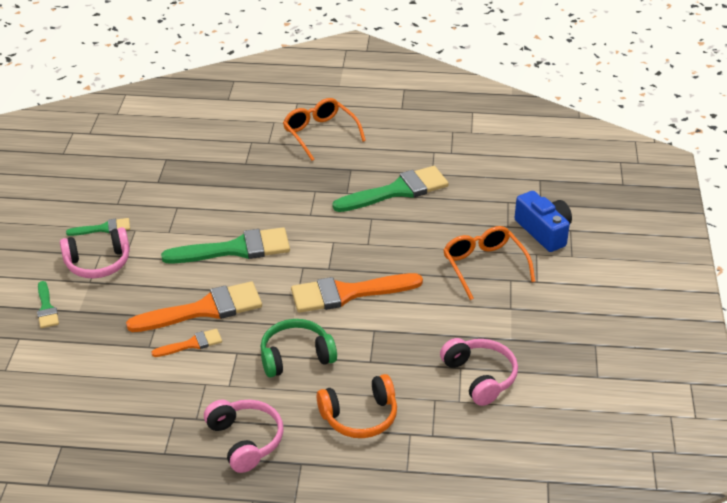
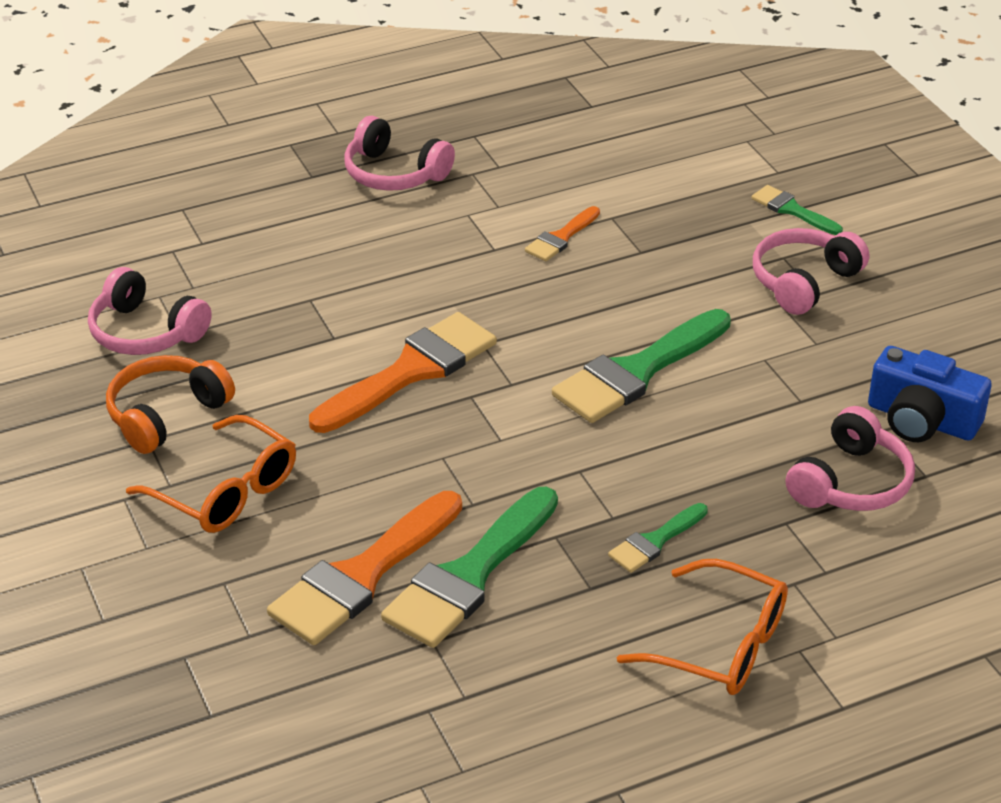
camera: 150 degrees right, 0 degrees up
(103, 228) = (863, 327): green brush -> green brush (655, 541)
(200, 167) = (851, 482): none -> pink headphones
(204, 309) = (591, 279): orange brush -> orange brush (362, 575)
(296, 356) = (413, 270): green headphones -> none
(360, 417) = (276, 238): orange headphones -> orange headphones (166, 414)
(544, 231) = (151, 597): blue camera -> blue camera (921, 420)

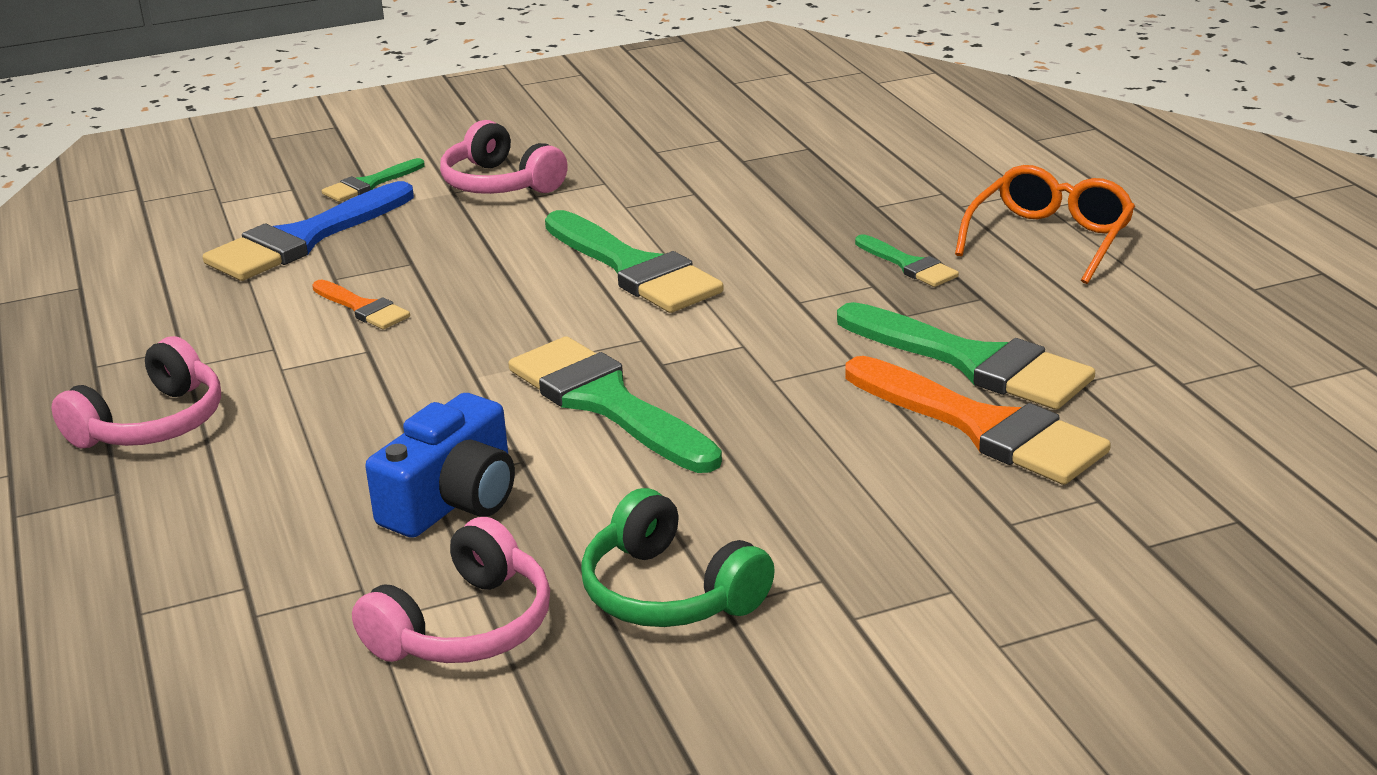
camera: 85 degrees left, 10 degrees down
(166, 414) = (669, 592): orange headphones -> green headphones
(226, 491) = (837, 530): orange glasses -> none
(411, 371) = (607, 403): orange brush -> green brush
(680, 192) = (304, 239): none -> blue brush
(851, 482) = (819, 177): pink headphones -> none
(921, 420) = (730, 145): blue camera -> blue camera (453, 500)

